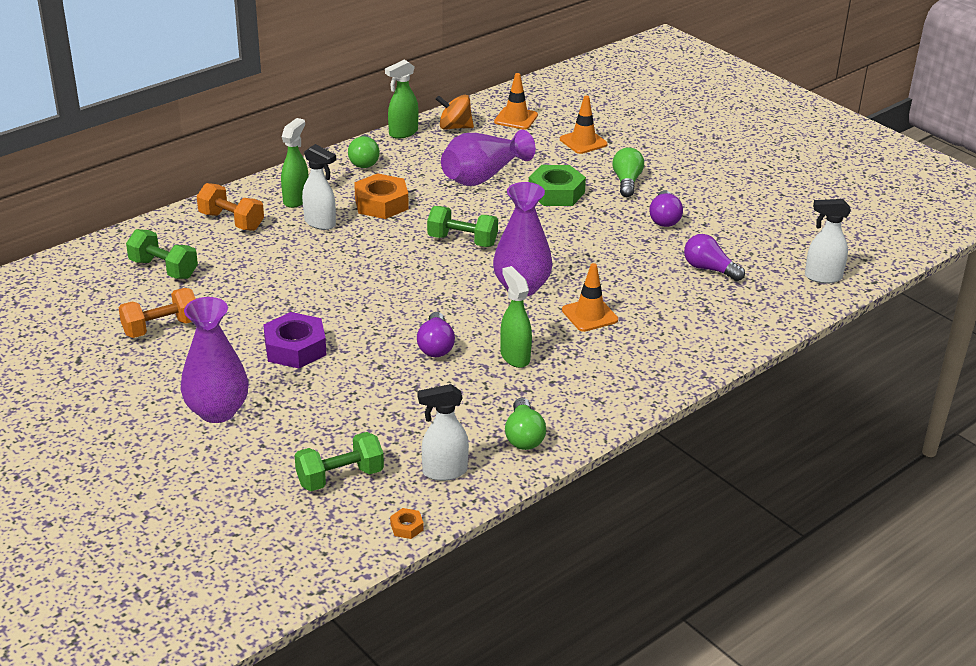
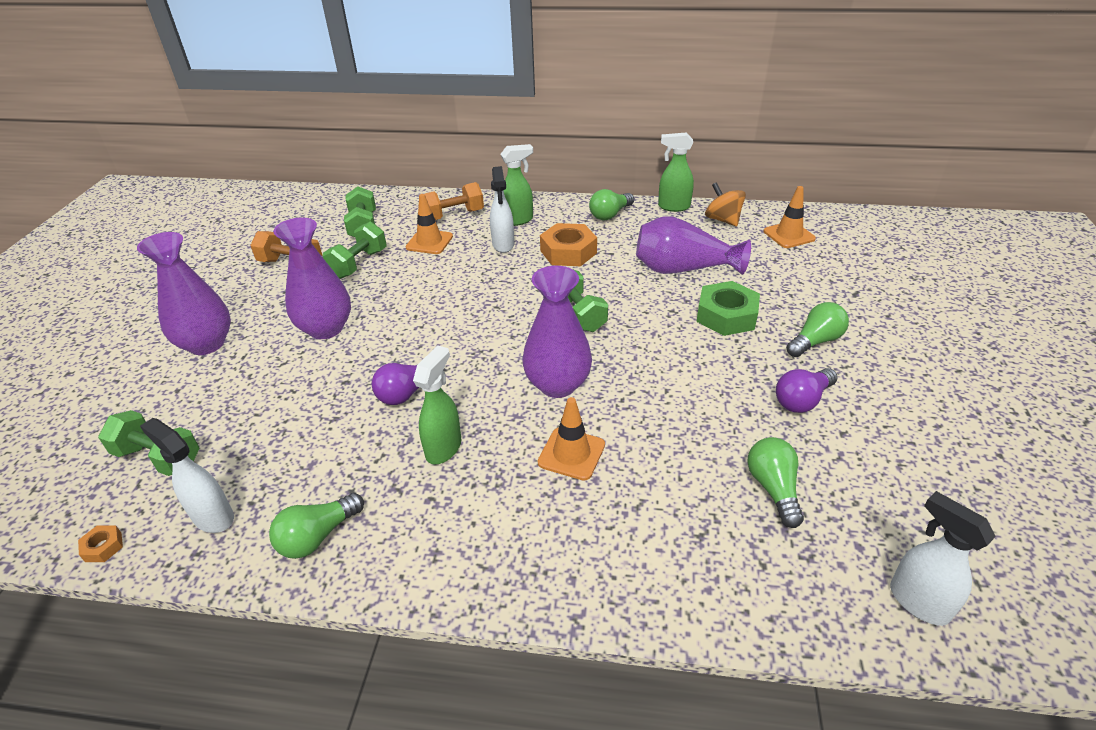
camera: 50 degrees right, 5 degrees up
(224, 296) = (359, 264): none -> green dumbbell
(231, 221) = (454, 215): orange dumbbell -> orange dumbbell turned 75 degrees clockwise
(295, 348) = (326, 328): purple nut -> purple vase
(583, 142) = (825, 283): orange traffic cone -> orange traffic cone (429, 242)
(709, 269) = (773, 488): purple light bulb -> green light bulb

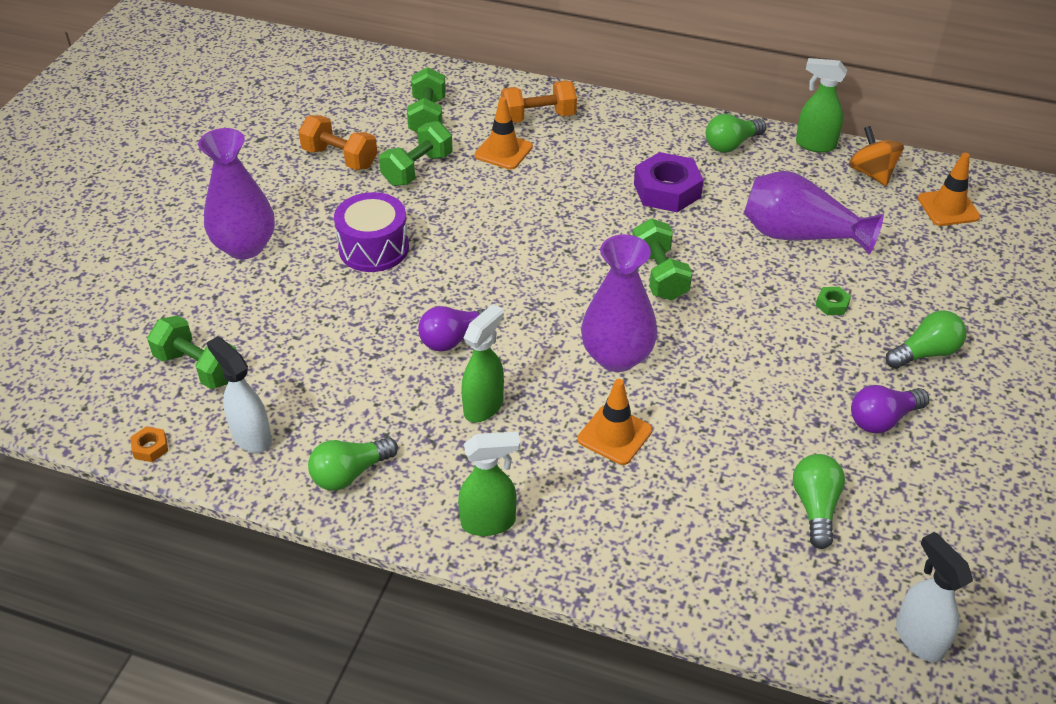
camera: 10 degrees right, 5 degrees up
(326, 328) = (374, 248): purple vase -> purple drum
(503, 245) = (591, 169): white spray bottle -> none
(518, 220) = (615, 136): green spray bottle -> green spray bottle (489, 522)
(568, 252) = (667, 190): orange nut -> purple nut
(726, 316) = (832, 304): green nut -> green nut, size x0.44

